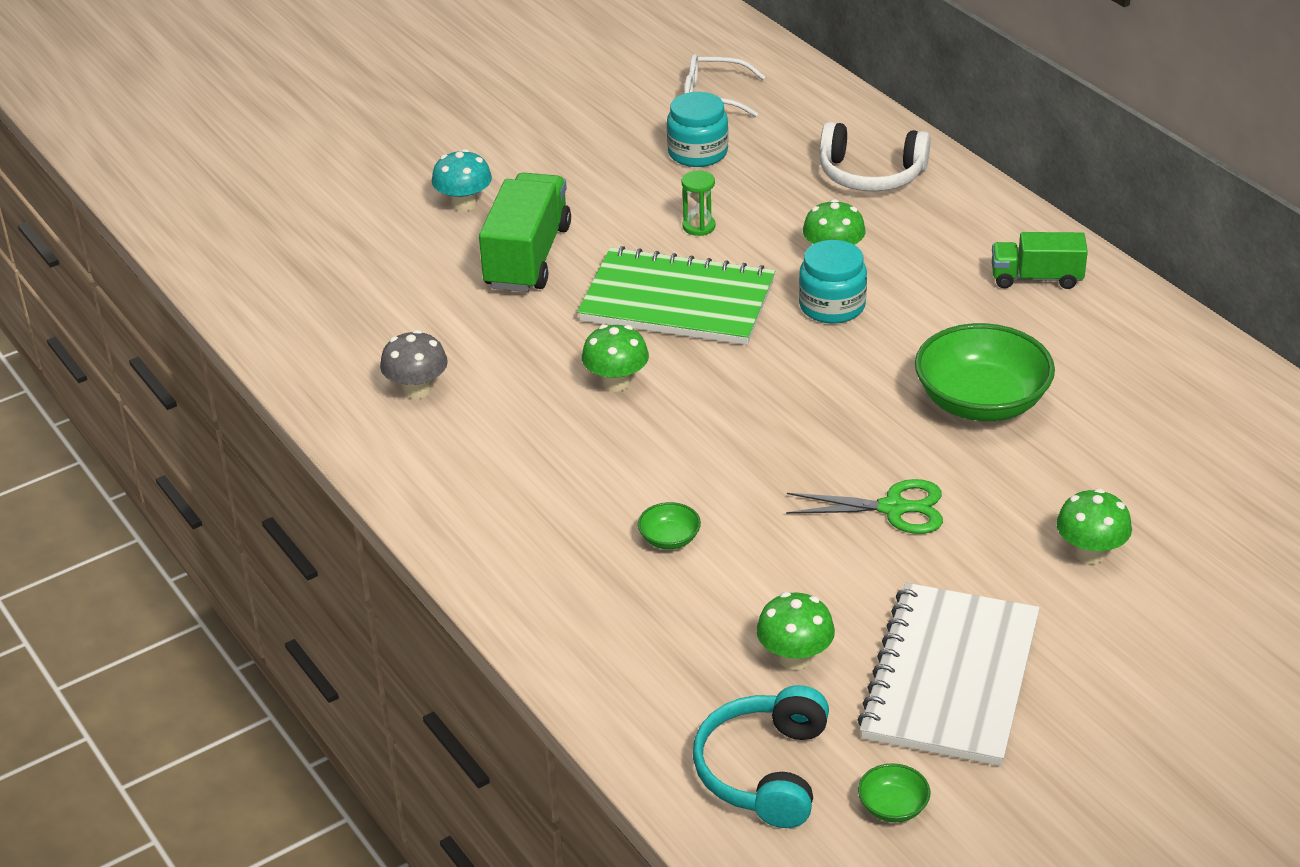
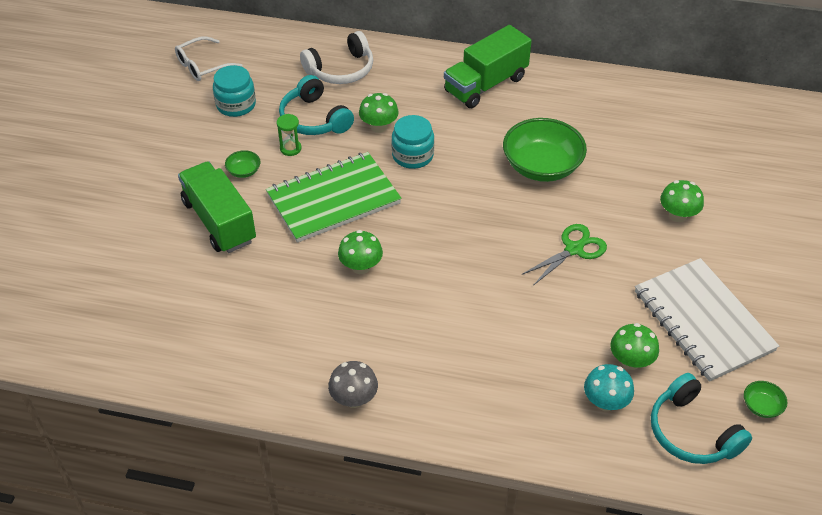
camera: 45 degrees left, 10 degrees up
(417, 390) = (258, 342): grey mushroom -> grey mushroom (354, 399)
(464, 204) = (140, 210): turquoise mushroom -> turquoise mushroom (605, 402)
(669, 539) = (497, 339): green bowl -> green bowl (244, 171)
(767, 210) = (314, 119): none -> turquoise headphones
(1036, 278) = (485, 84): green truck -> green truck, size x1.64

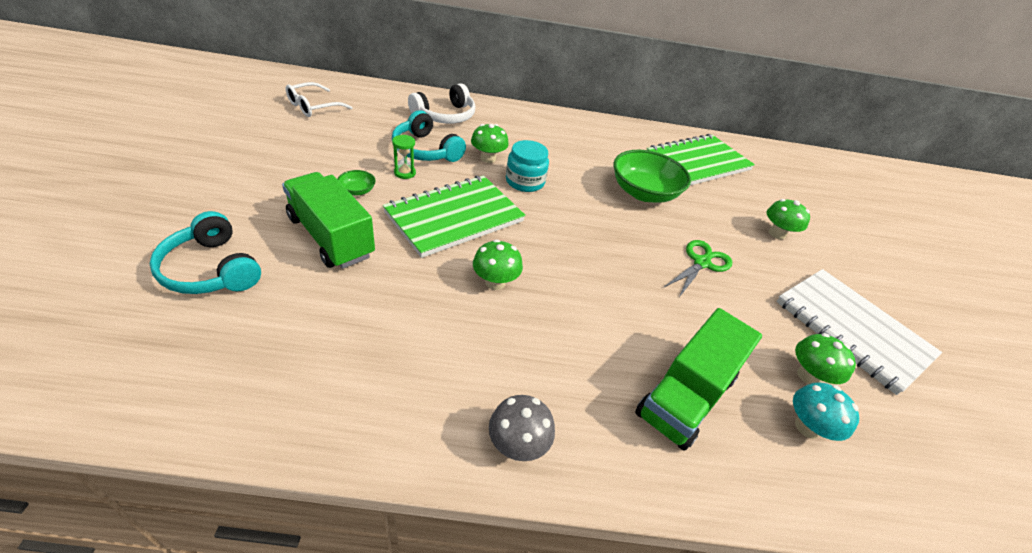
camera: 15 degrees left, 5 degrees down
(236, 105) = (347, 136): turquoise jar -> none
(485, 84) = (574, 132): green truck -> green truck (685, 396)
(625, 122) = (698, 162): none -> green notebook
(692, 432) = (913, 458): turquoise headphones -> turquoise headphones (211, 269)
(761, 406) = (960, 420): green bowl -> none

